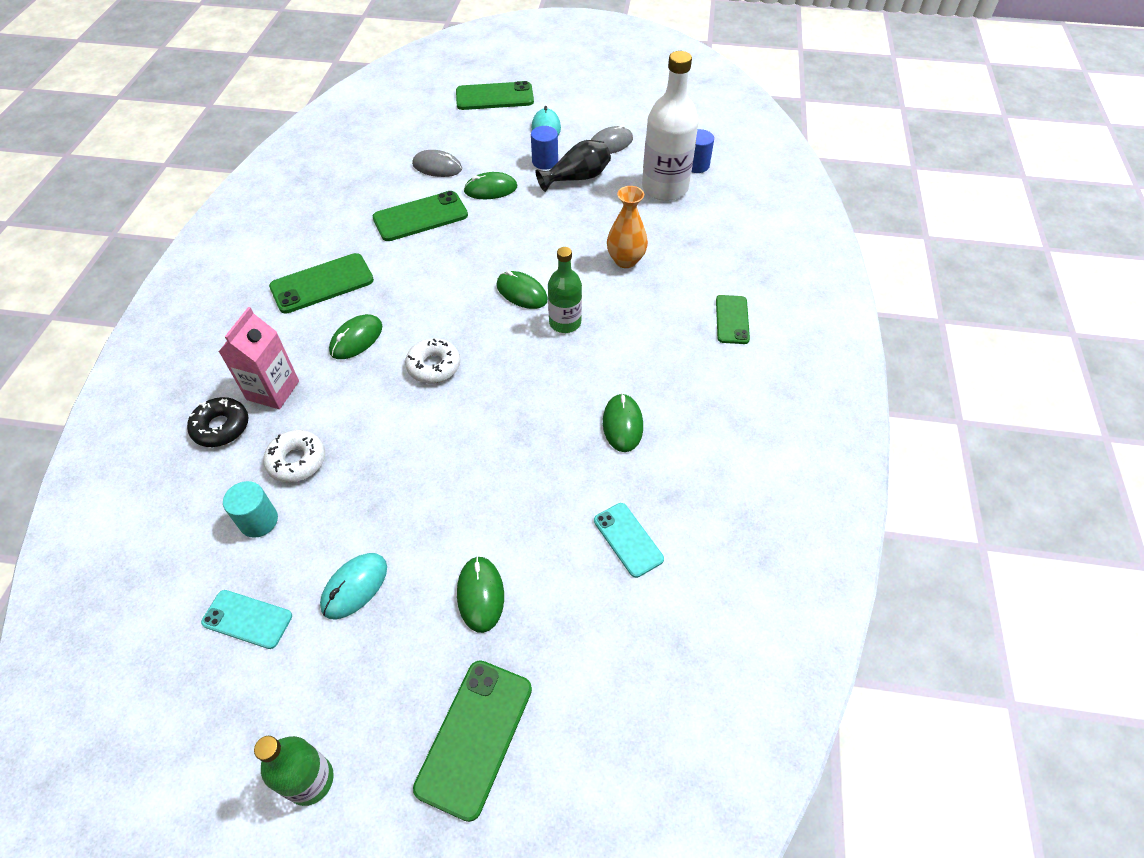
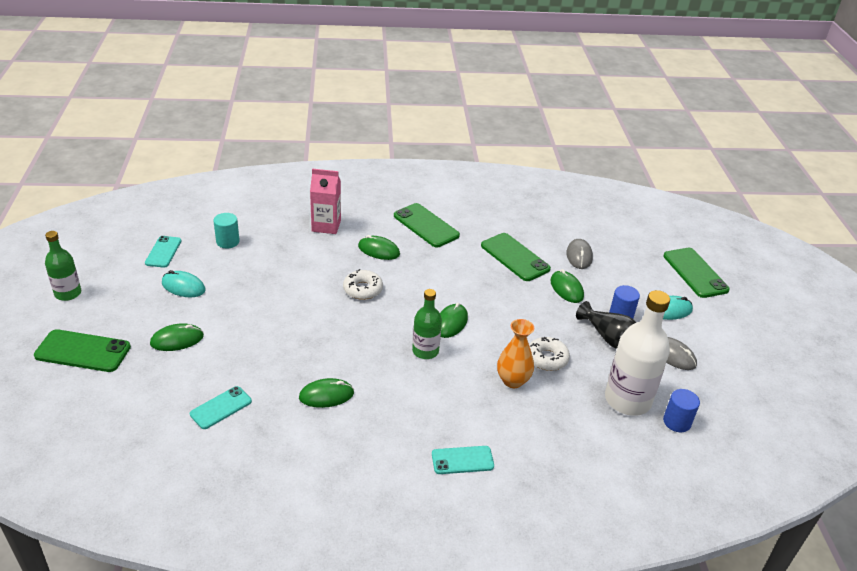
camera: 75 degrees right, 15 degrees down
(221, 427) = (294, 213): black donut -> none
(297, 461) = (272, 246): white donut -> white donut (547, 358)
(732, 319) = (462, 460): green phone -> turquoise phone

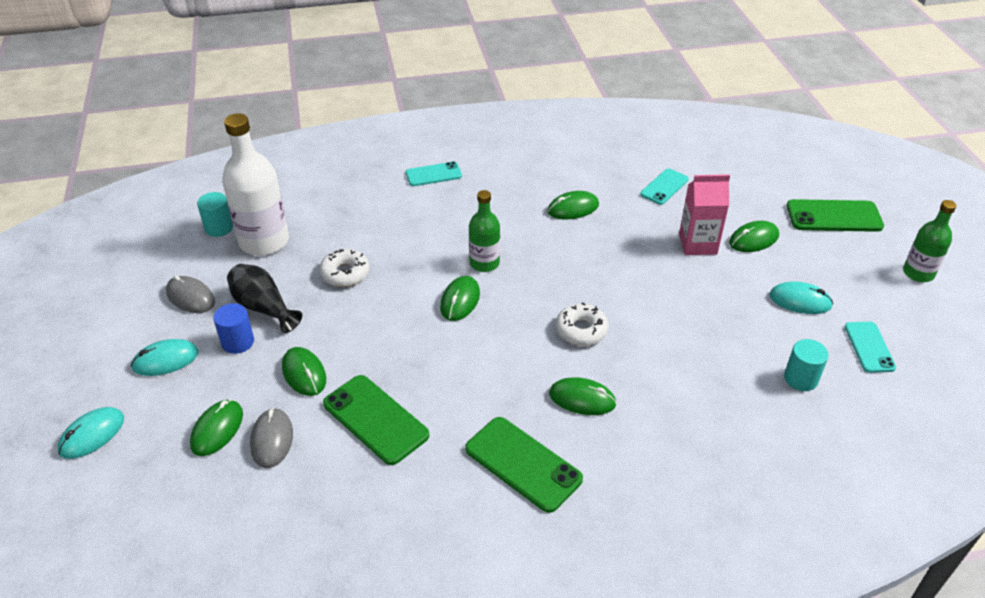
camera: 175 degrees right, 5 degrees up
(326, 225) = (680, 435): pink carton -> pink carton (697, 244)
(512, 381) = (386, 245): orange vase -> none
(615, 265) = (217, 429): none -> green mouse
(677, 422) = (219, 228): blue cylinder -> turquoise cylinder
(695, 273) = (92, 435): green phone -> turquoise mouse

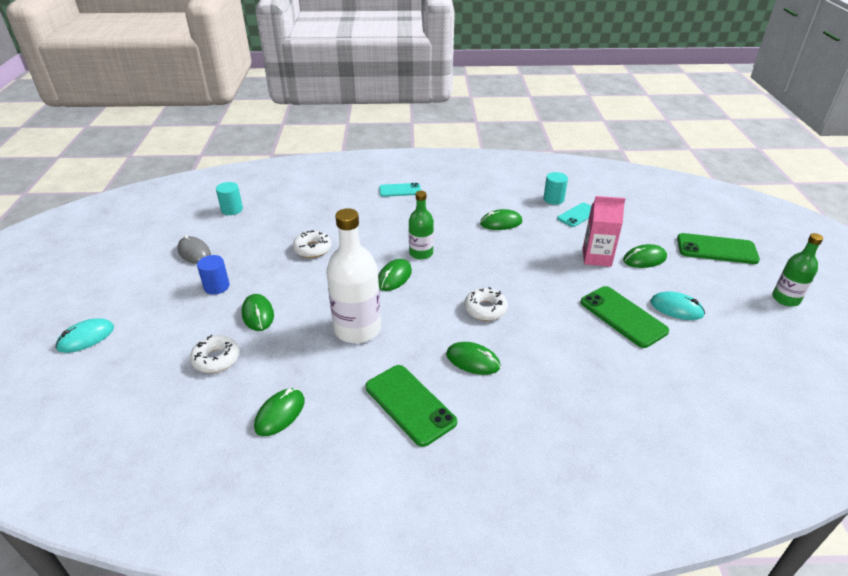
camera: 10 degrees right, 5 degrees down
(165, 360) = (160, 293): turquoise mouse -> none
(217, 429) = (178, 346): green mouse -> green mouse (280, 414)
(263, 308) = (244, 265): black vase -> none
(264, 241) = (260, 222): white bottle -> white bottle (357, 329)
(272, 440) = (216, 359): grey mouse -> white donut
(375, 419) = (301, 354): green phone -> green phone (623, 316)
(800, 378) = (666, 368): turquoise cylinder -> turquoise cylinder (553, 199)
(869, 347) = (732, 351): turquoise phone -> none

